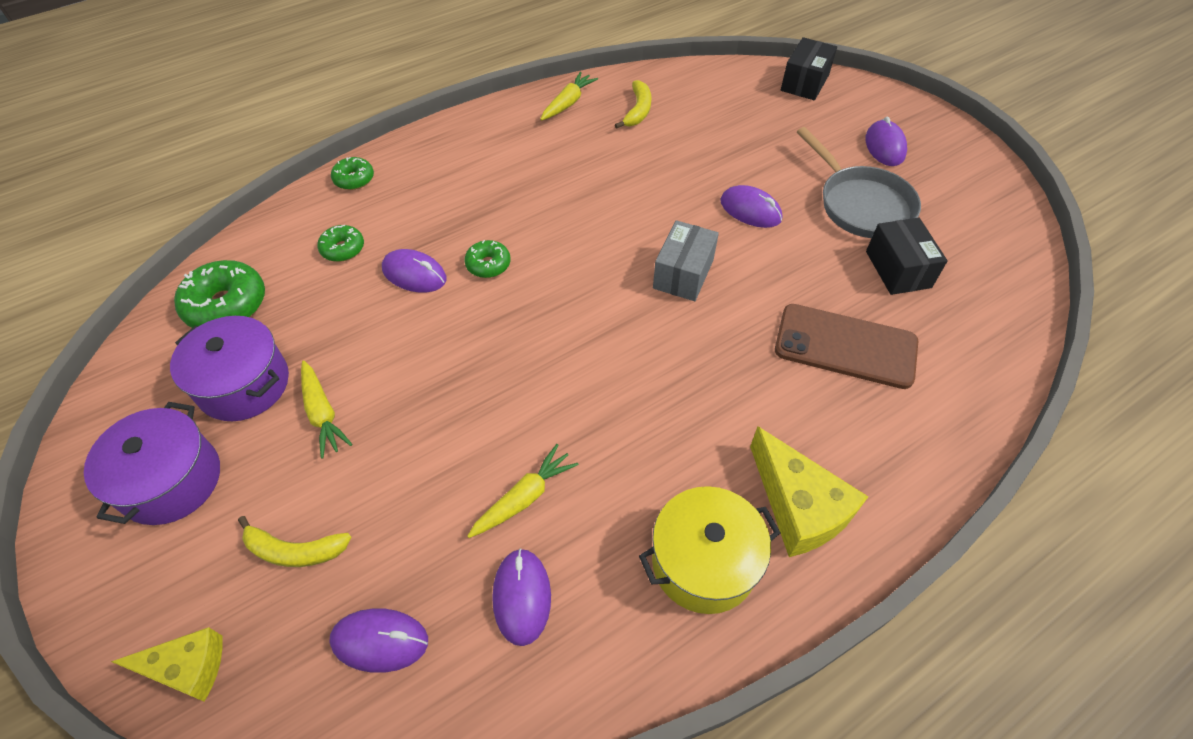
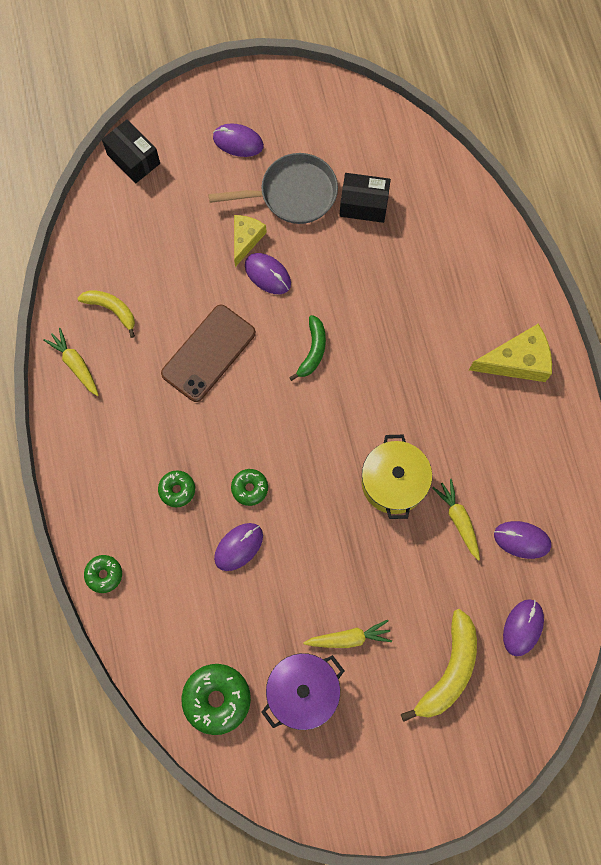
camera: 70 degrees left, 20 degrees up
(171, 481) = (369, 748): purple pot -> none
(187, 668) = (504, 742): yellow cheese -> yellow cheese (246, 239)
(295, 551) = (449, 670): yellow banana -> yellow banana, size x1.59
(343, 249) = (188, 598): green donut -> green donut (177, 490)
(683, 274) = (313, 350): grey box -> green banana
(704, 562) = (533, 430): yellow pot -> yellow pot (393, 482)
(750, 210) = (267, 274): purple mouse -> purple mouse turned 75 degrees clockwise
(845, 346) = (415, 274): brown phone -> brown phone (208, 353)

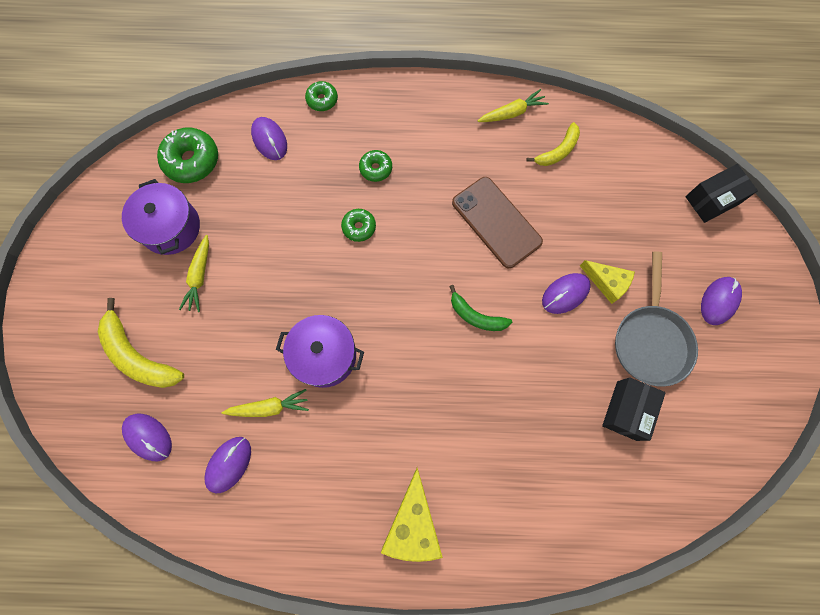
camera: 105 degrees right, 0 degrees up
(238, 547) = (310, 206): purple mouse -> purple mouse (269, 140)
(393, 482) = (324, 356): yellow pot -> purple pot

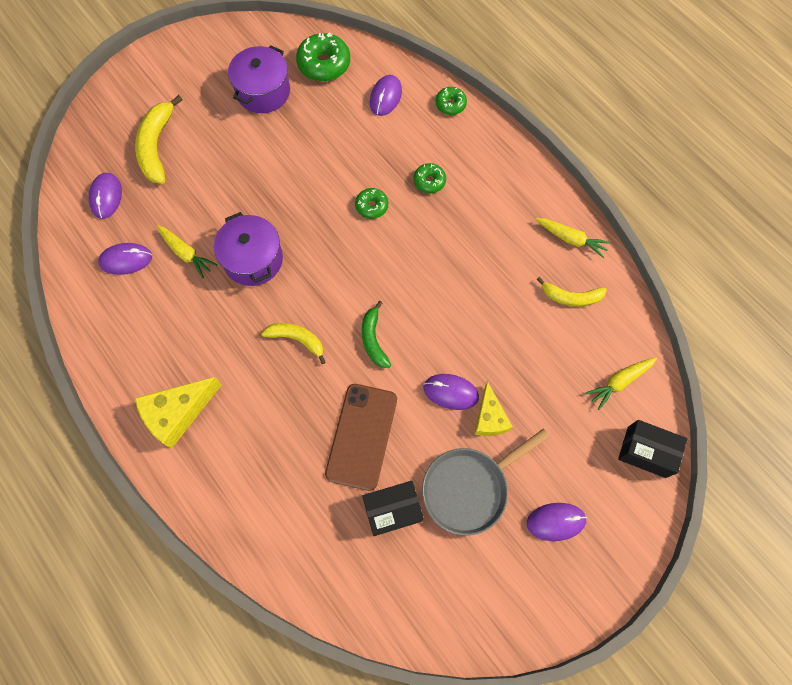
camera: 50 degrees right, 5 degrees down
(200, 276) = (243, 137): yellow carrot -> yellow carrot (620, 382)
(427, 375) = (297, 339): none -> yellow banana
(496, 222) = (465, 297): brown phone -> brown phone (361, 436)

